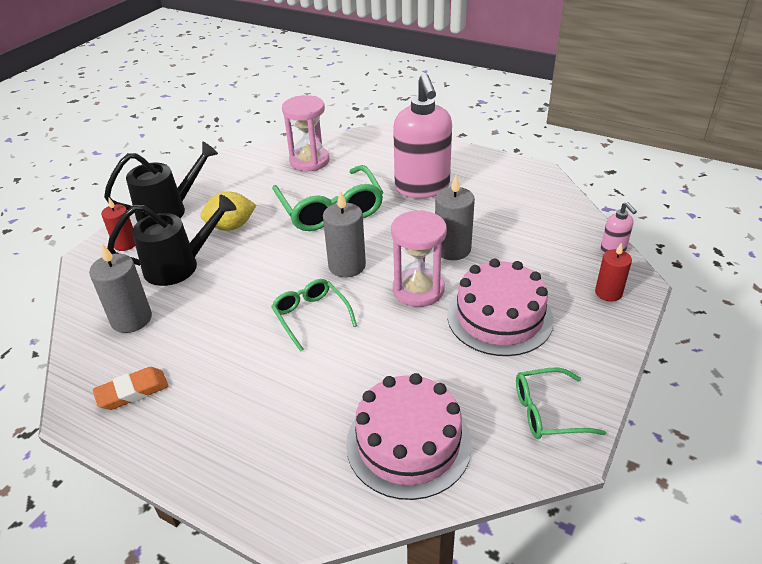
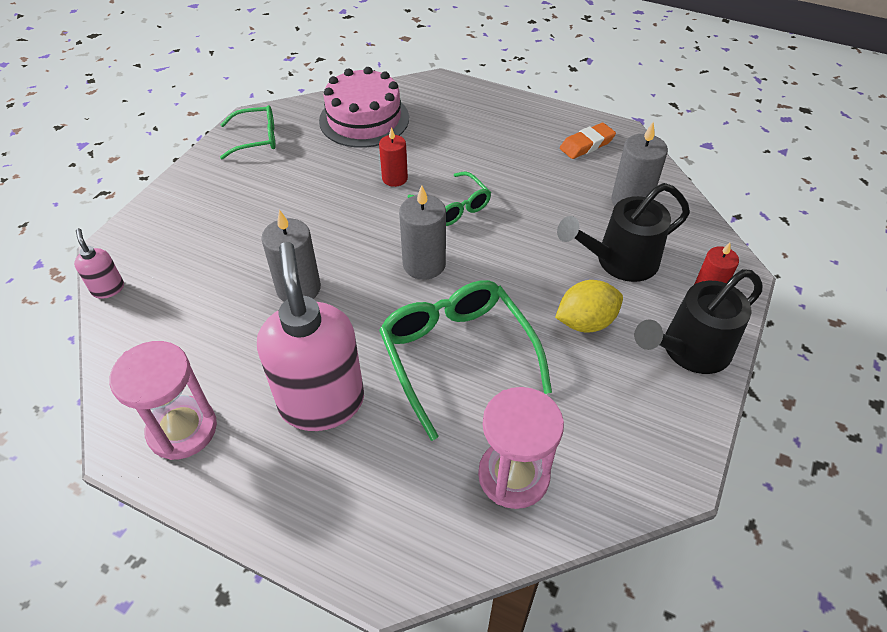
camera: 175 degrees right, 10 degrees up
(418, 290) = (345, 236): pink hourglass -> pink hourglass (182, 429)
(499, 317) = (269, 209): pink cake -> none
(608, 293) = (148, 235): red candle -> red candle (394, 178)

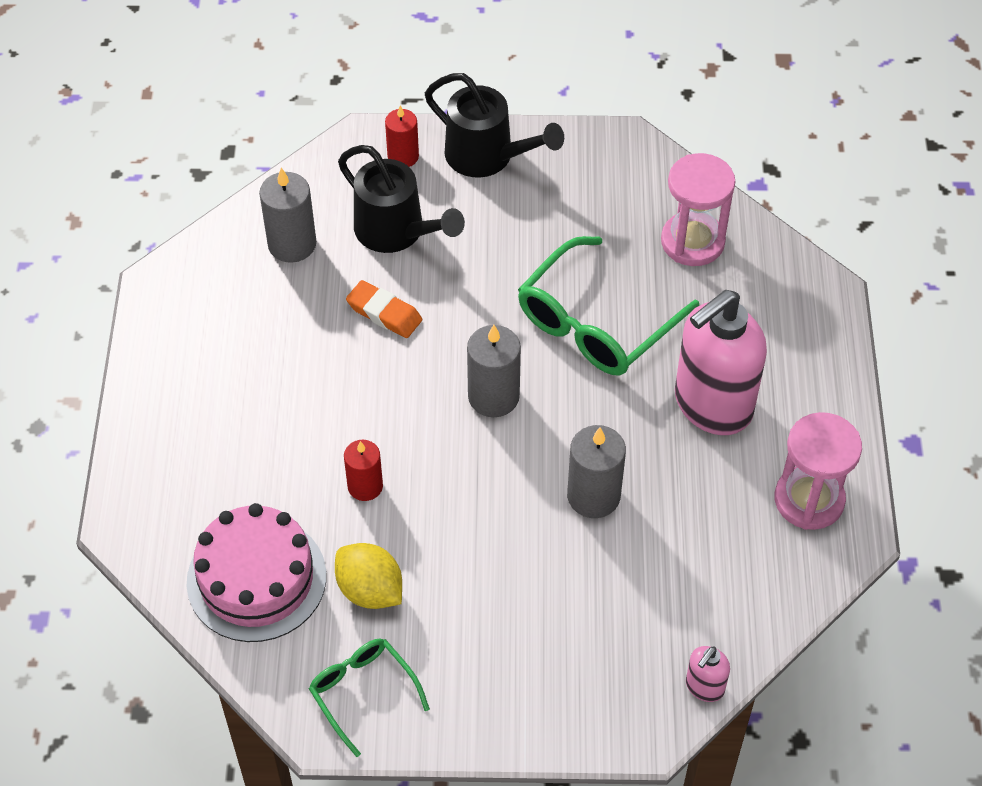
camera: 115 degrees left, 5 degrees up
(453, 207) = (386, 405): green glasses -> none
(585, 322) = (496, 238): yellow lemon -> yellow lemon (370, 590)
(587, 145) = (200, 311): orange eraser -> orange eraser (384, 313)

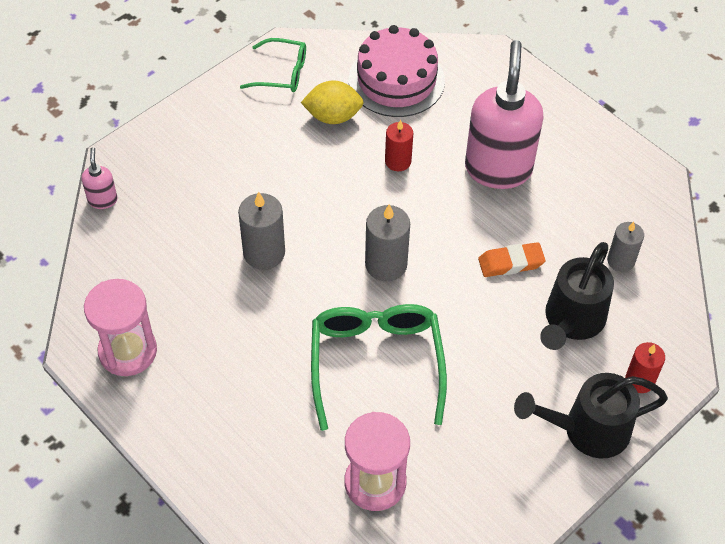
camera: 135 degrees right, 0 degrees up
(292, 244) = (621, 261): grey candle -> grey candle, size x0.67
(397, 232) = (571, 322): black watering can -> black watering can turned 60 degrees counterclockwise
(712, 405) = (245, 366): pink soap dispenser -> pink soap dispenser (498, 169)

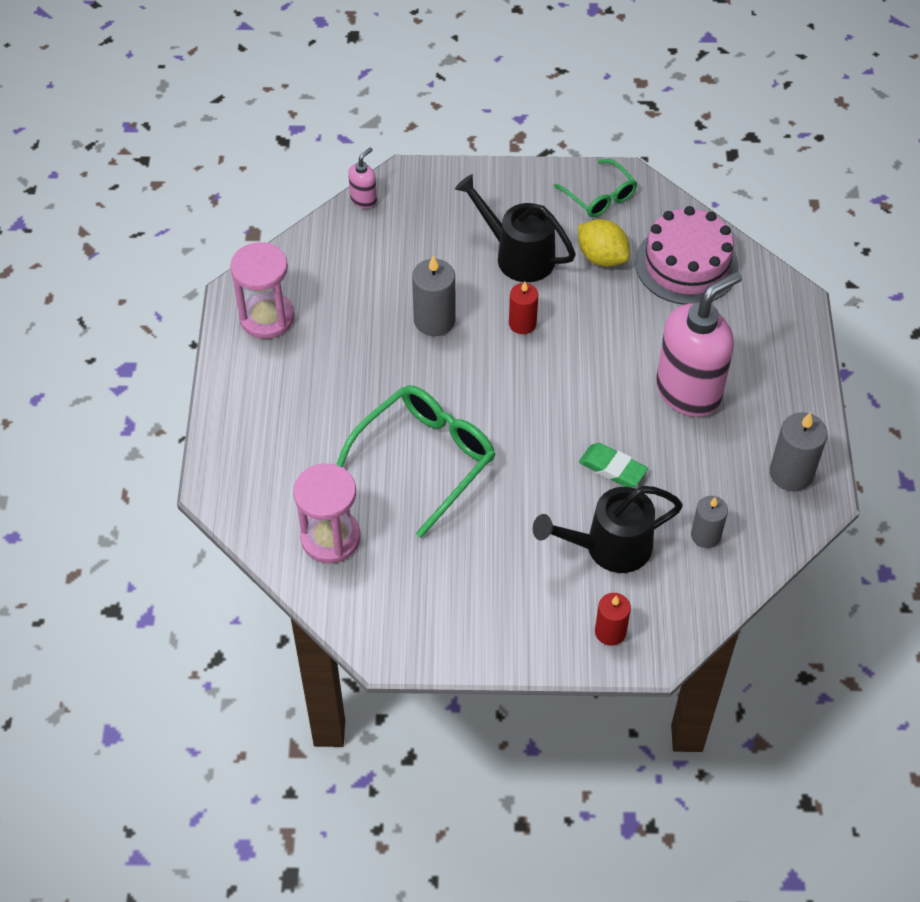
camera: 45 degrees right, 0 degrees up
(386, 264) = (514, 396): grey candle -> grey candle (791, 473)
(398, 161) = (613, 327): red candle -> red candle (522, 324)
(511, 263) = (612, 468): orange eraser -> green eraser
(586, 430) = (524, 631): black watering can -> black watering can (517, 255)

